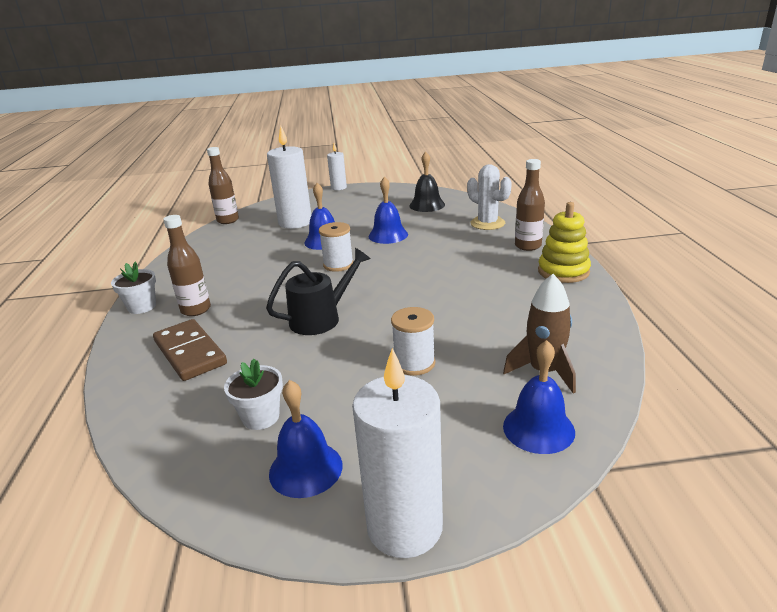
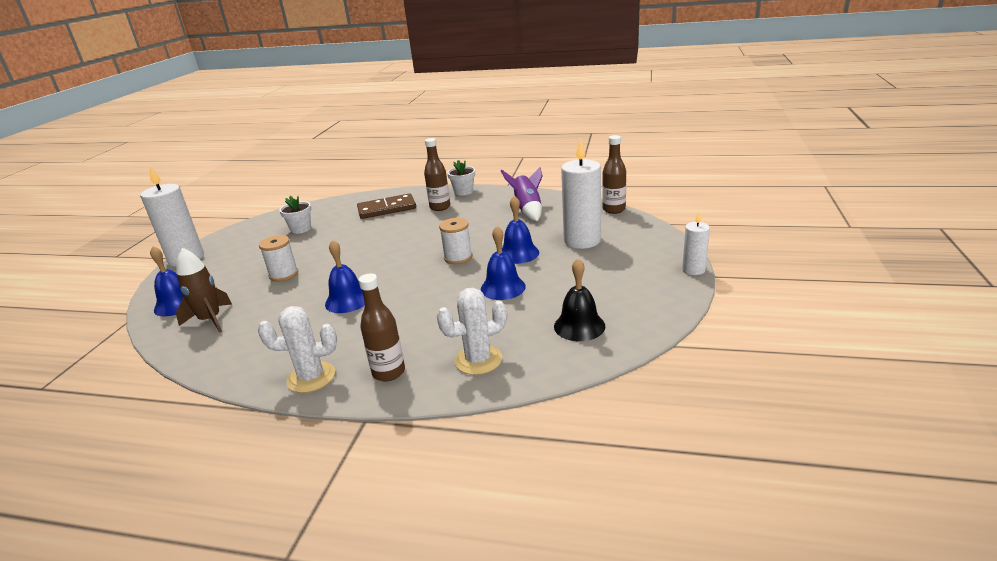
camera: 110 degrees right, 0 degrees up
(219, 255) = (527, 210): none -> purple rocket
(305, 469) = (250, 239): blue bell -> blue bell (347, 300)
(321, 318) = (377, 247): black watering can -> none
(563, 271) = (311, 377): yellow stacking toy -> white cactus

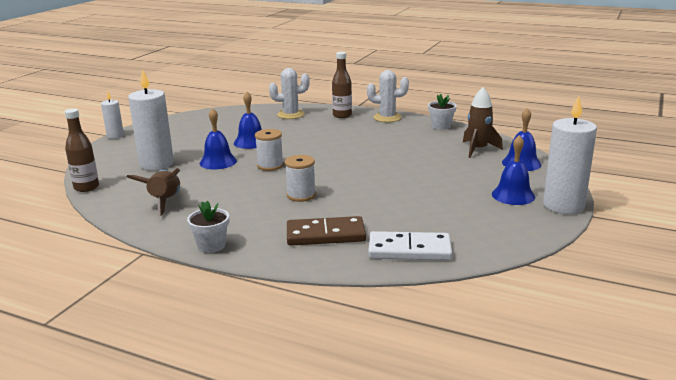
camera: 170 degrees left, 5 degrees down
(284, 274) = (433, 173): white spool -> white spool (301, 195)
(301, 229) = (438, 223): white flower pot -> white flower pot (441, 126)
(328, 209) = (409, 250): none -> white domino
(347, 300) = (369, 148): blue bell -> blue bell (513, 195)
(440, 207) = (257, 224): brown bottle -> none
(527, 210) = (165, 202): purple rocket -> brown rocket
(579, 326) = (223, 120): black bell -> none

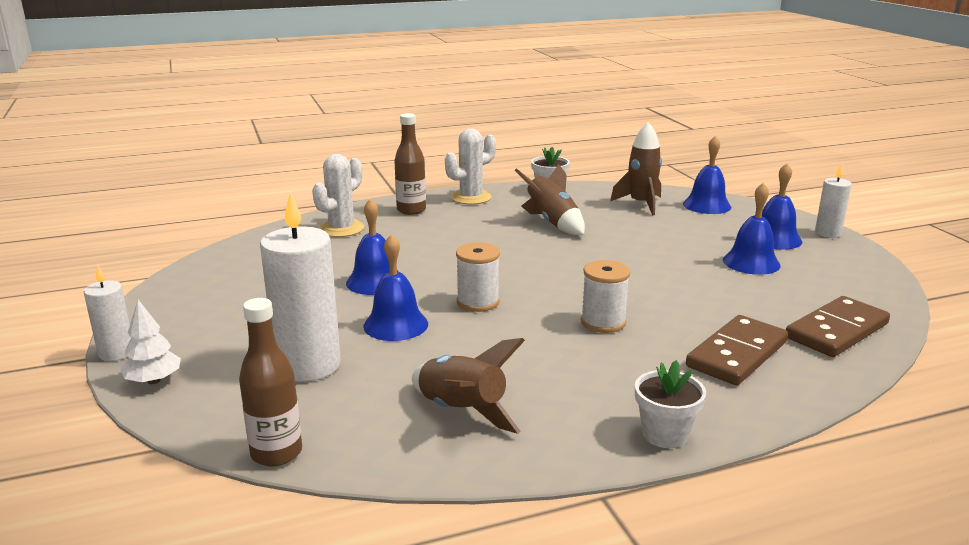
camera: 45 degrees left, 0 degrees up
(105, 149) = (153, 381): none -> white tree
(397, 143) = (552, 223): none -> brown rocket
(409, 250) = (836, 331): white domino -> brown domino
(458, 201) = (751, 262): none -> blue bell
(563, 205) = (828, 233): white candle -> white candle, size x0.54

